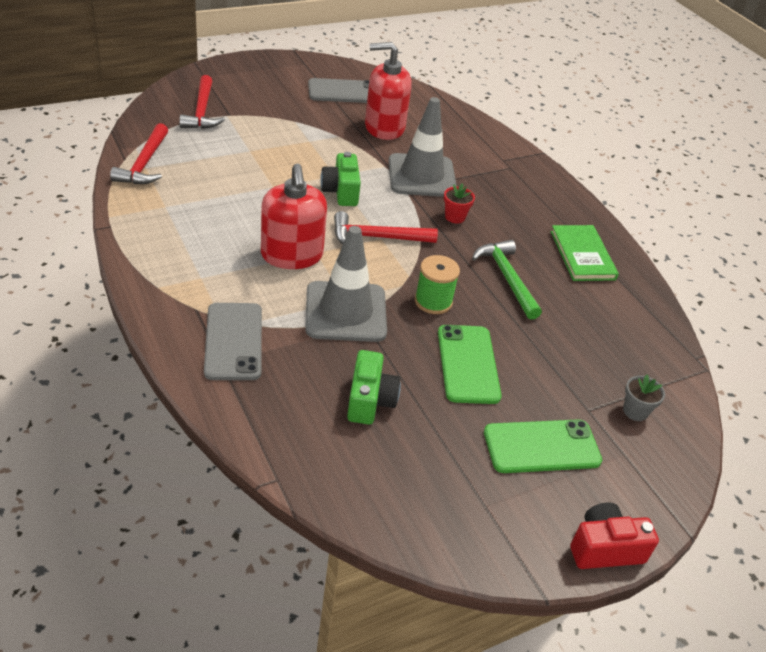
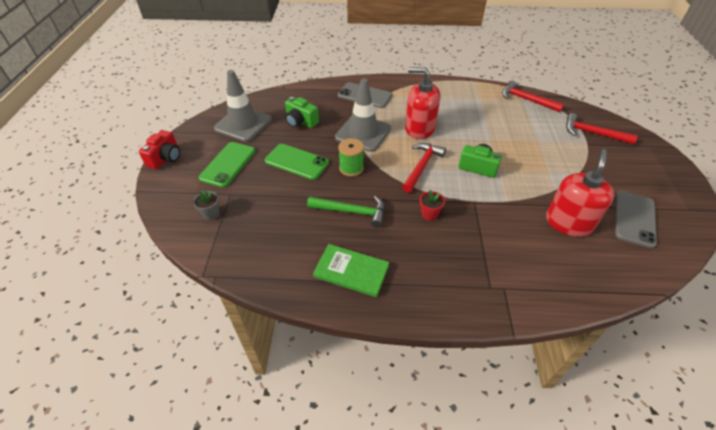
camera: 125 degrees right, 5 degrees up
(422, 176) = (488, 217): grey traffic cone -> grey traffic cone (243, 124)

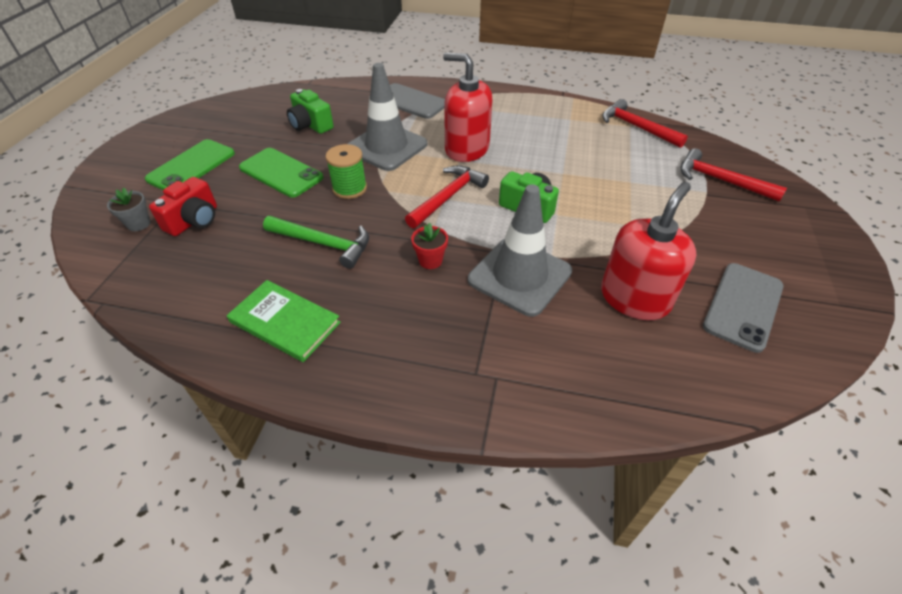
camera: 10 degrees right, 0 degrees up
(165, 158) = (119, 151): red camera -> red camera (194, 220)
(243, 124) = (236, 121): grey traffic cone -> grey traffic cone (519, 276)

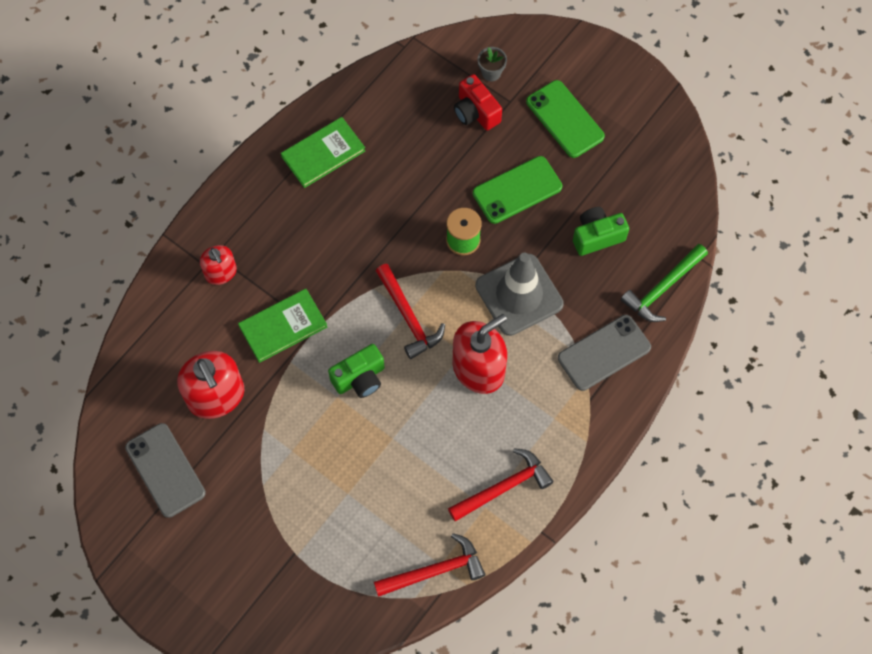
camera: 115 degrees right, 20 degrees up
(323, 244) = (395, 199): green hammer -> green hammer (662, 288)
(430, 260) = (334, 269): red flower pot -> none
(495, 356) = (221, 272): none -> red soap dispenser
(519, 276) = (283, 326): grey traffic cone -> green book
(720, 180) = (305, 584): red hammer -> red hammer (504, 487)

